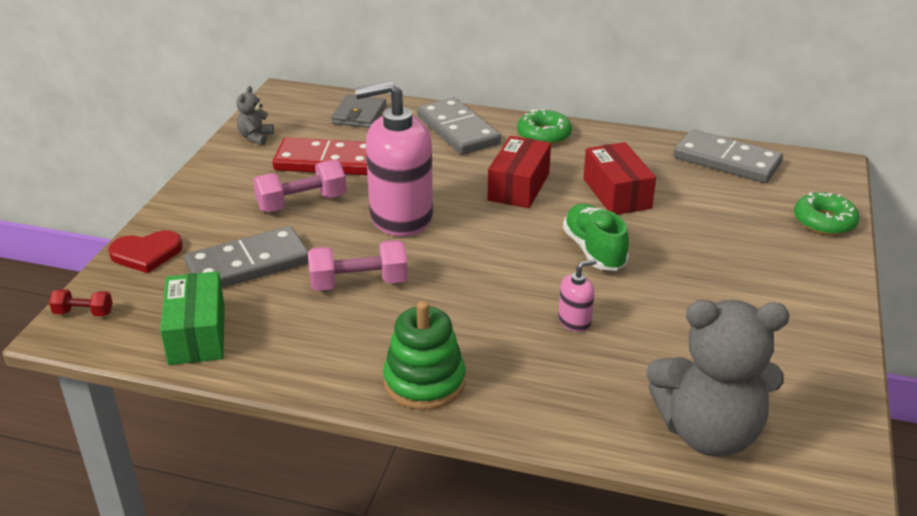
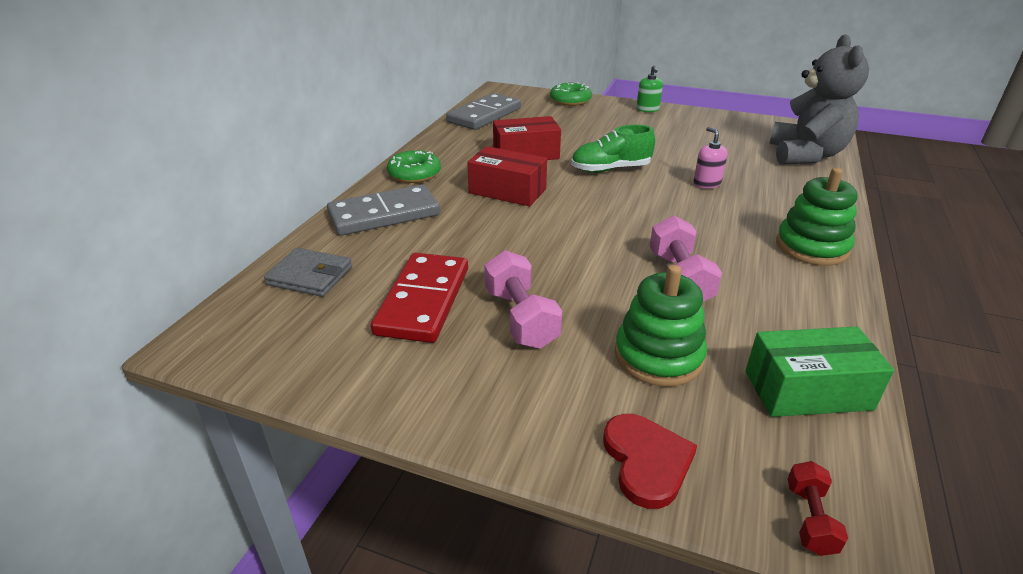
camera: 85 degrees left, 0 degrees up
(248, 264) = (658, 356): grey domino -> green stacking toy
(255, 137) = (329, 366): grey teddy bear -> none
(400, 217) = (557, 252): pink soap dispenser -> none
(828, 289) = (647, 109): none -> green soap dispenser

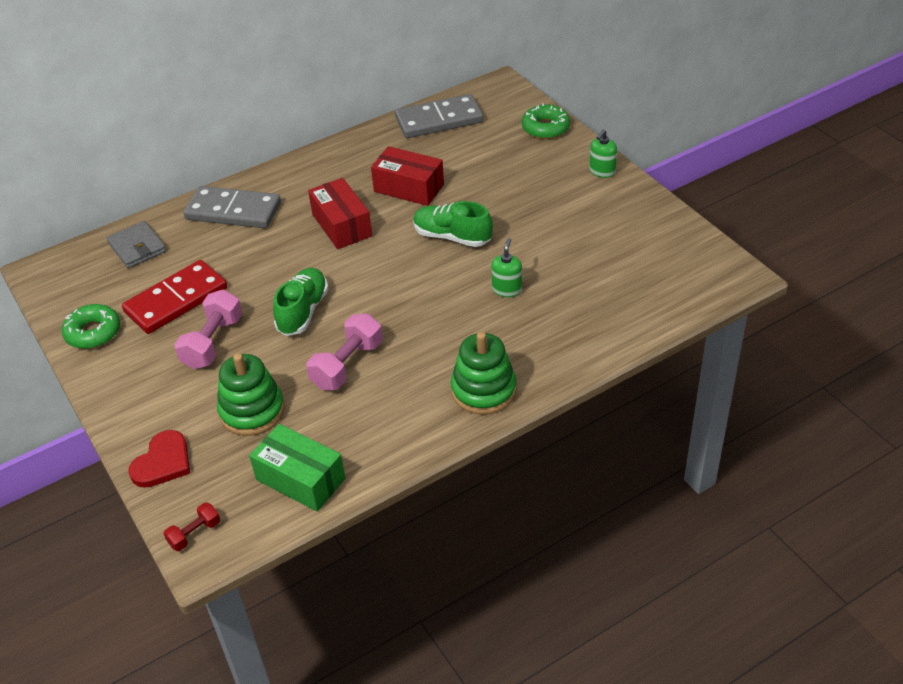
camera: 40 degrees right, 10 degrees up
(414, 174) = (299, 175): green donut -> green donut (93, 332)
(571, 257) = (303, 311): none -> green shoe
(706, 183) = (507, 289): pink soap dispenser -> green soap dispenser
(805, 155) = (655, 299): grey teddy bear -> none

